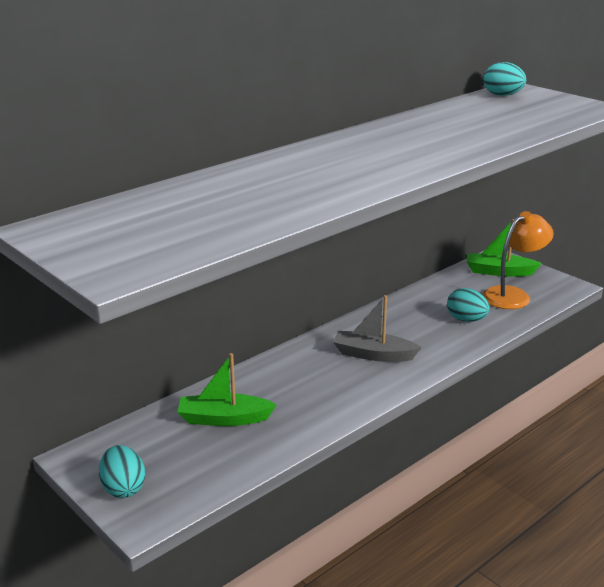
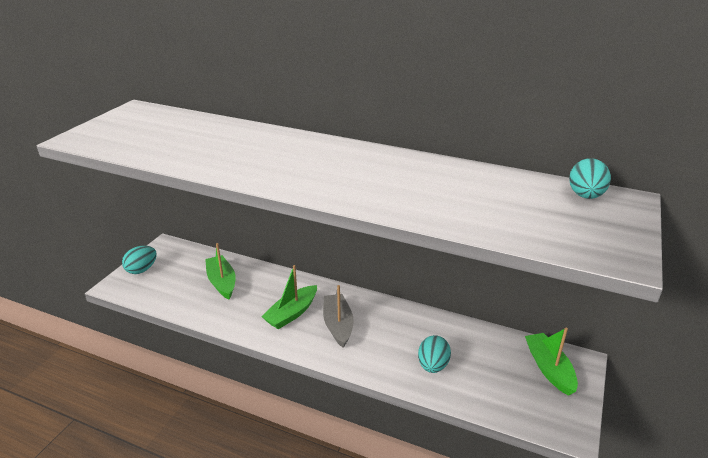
camera: 65 degrees right, 5 degrees up
(331, 379) = (291, 313): none -> green boat
(513, 295) = (508, 389): orange lamp -> none

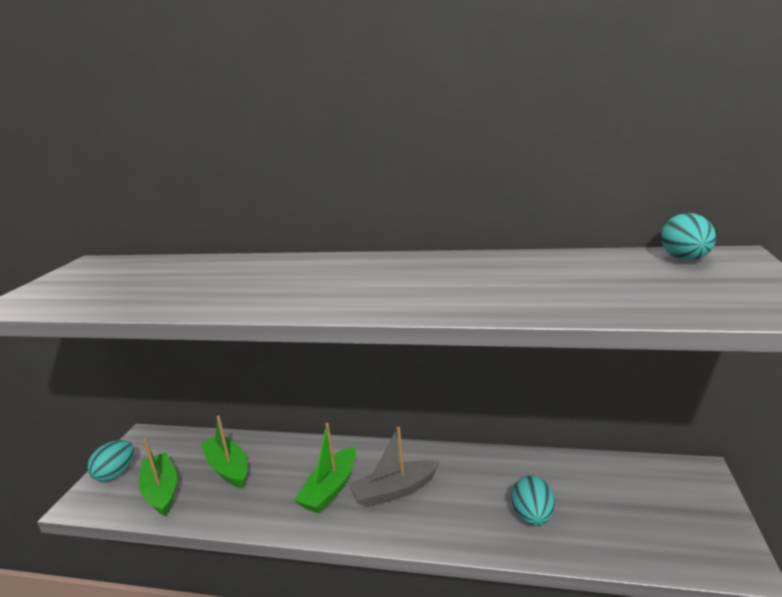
camera: 10 degrees left, 10 degrees down
(338, 325) = (394, 491): grey boat -> grey boat turned 90 degrees counterclockwise
(549, 368) = (670, 489): green boat -> green boat (161, 491)

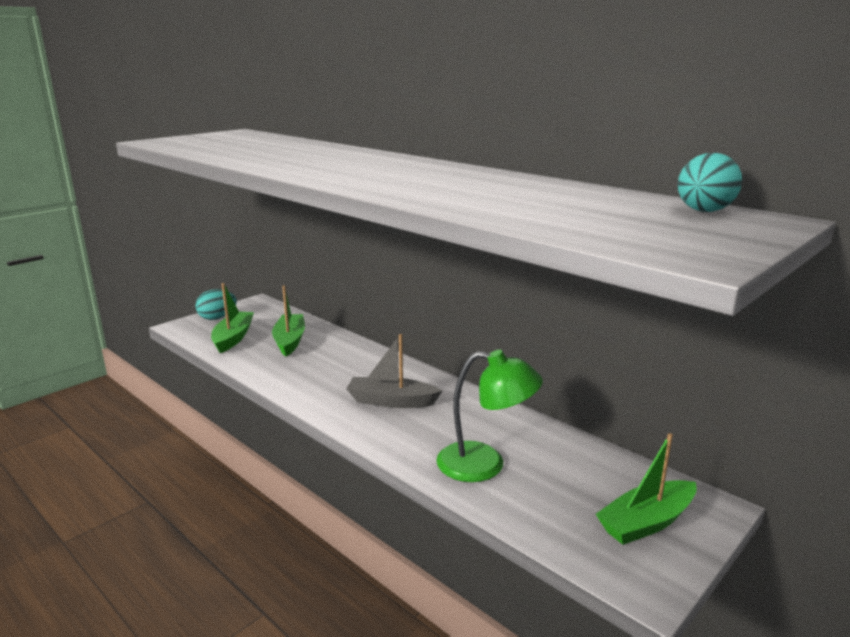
camera: 30 degrees right, 0 degrees up
(330, 489) = (345, 381): green boat -> green boat (646, 522)
(532, 517) = (485, 465): turquoise egg -> green lamp

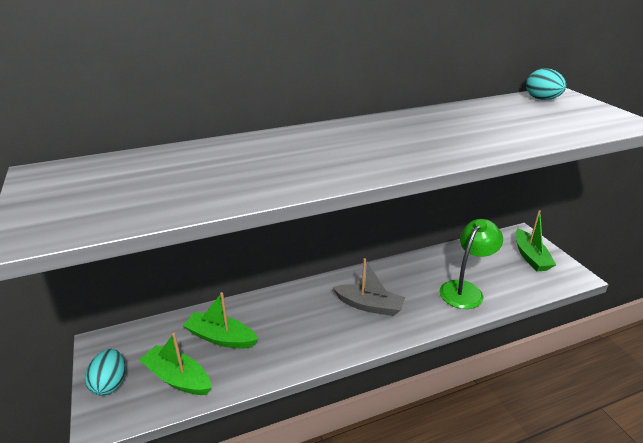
camera: 65 degrees left, 10 degrees up
(391, 401) = (369, 306): grey boat -> grey boat turned 105 degrees counterclockwise

